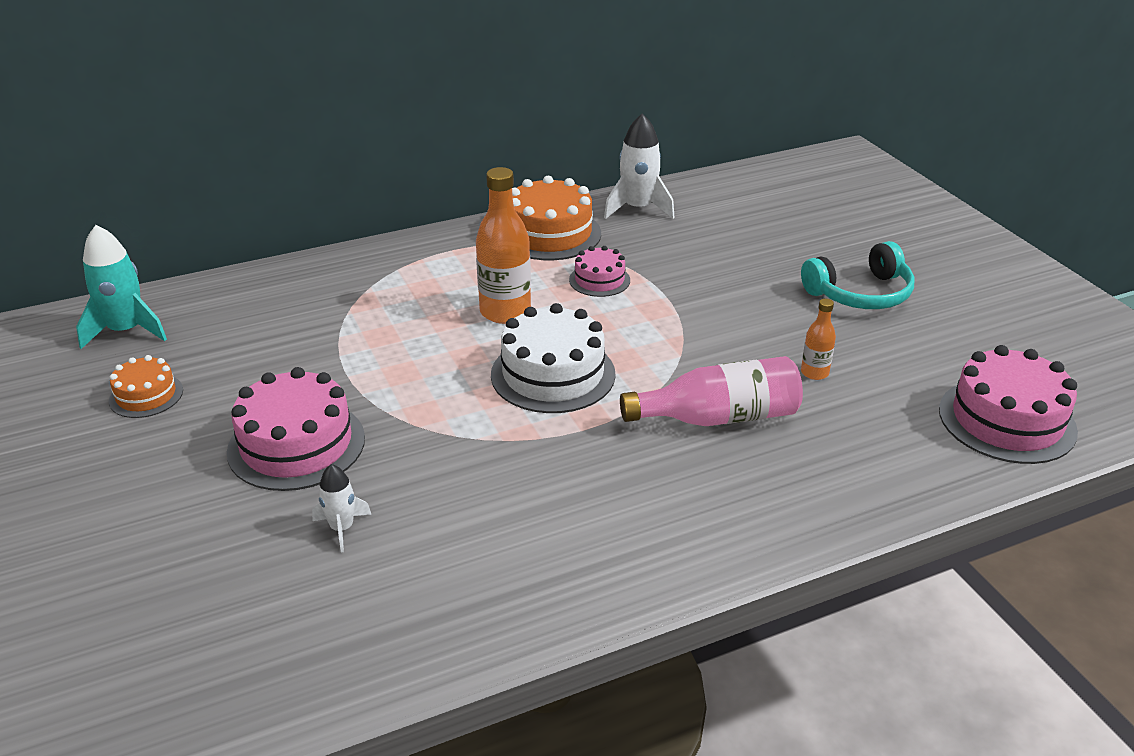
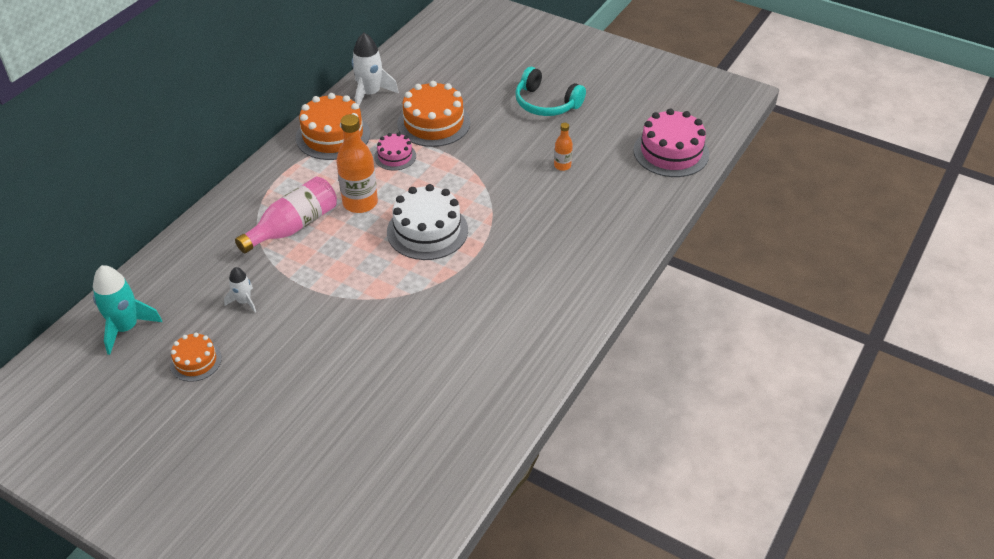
camera: 35 degrees left, 10 degrees up
(296, 444) = (326, 343): pink cake -> none
(342, 528) = (404, 374): white rocket -> white rocket (244, 301)
(684, 263) = (433, 123): none -> orange cake
(719, 417) = (537, 215): pink bottle -> pink bottle (293, 226)
(860, 293) = (546, 103): turquoise headphones -> turquoise headphones turned 90 degrees clockwise

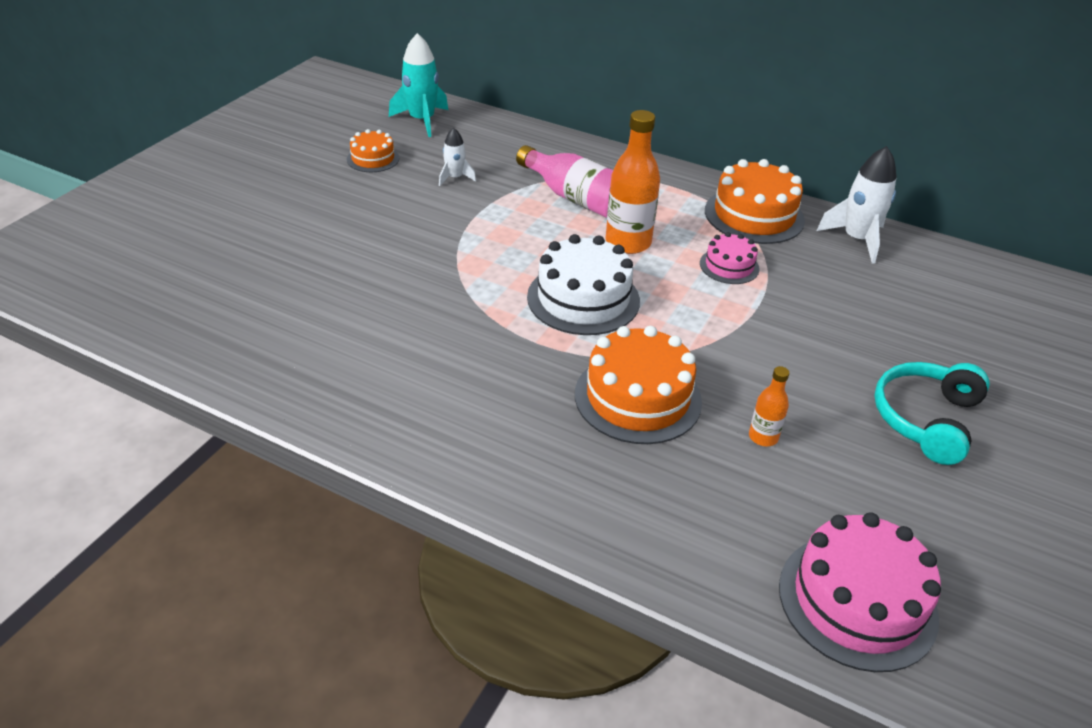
camera: 85 degrees right, 5 degrees down
(433, 123) = (817, 297): orange cake -> orange cake (637, 397)

